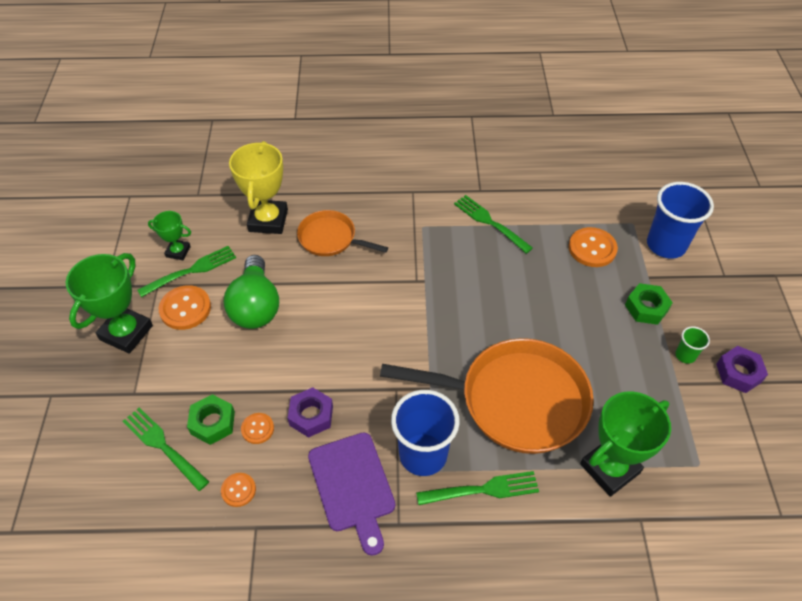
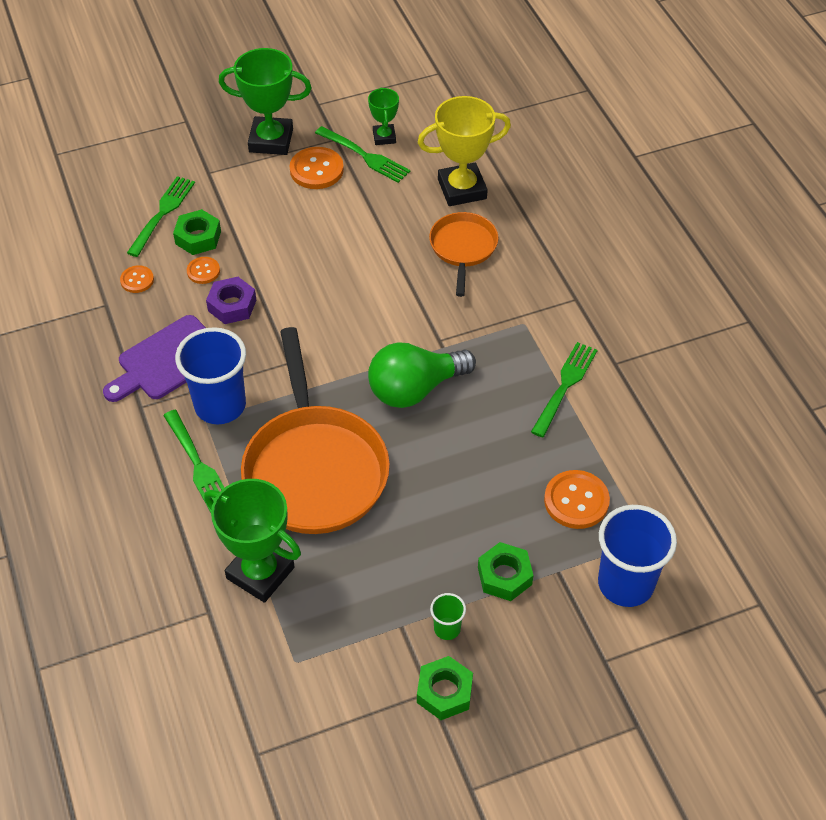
camera: 70 degrees right, 0 degrees up
(256, 306) = (343, 220): green light bulb -> green light bulb (415, 389)
(738, 373) = (444, 692): purple nut -> green nut

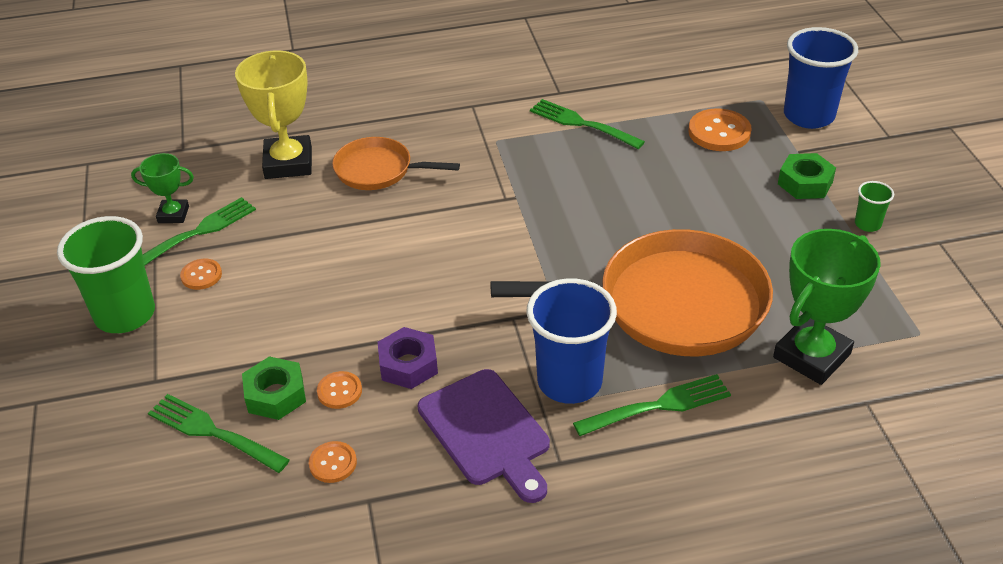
camera: 80 degrees left, 10 degrees down
(271, 140) = (125, 314): green trophy -> green cup
(316, 170) = (201, 275): orange button -> orange button, size x0.58
(415, 389) = (569, 221): green light bulb -> none
(444, 692) = (937, 232): green nut -> none

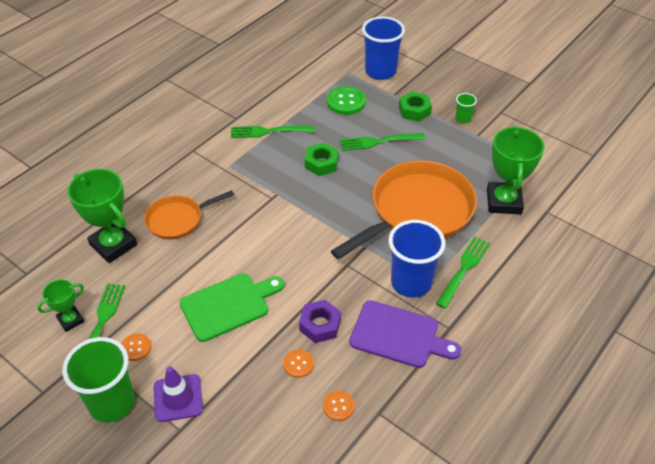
camera: 40 degrees left, 5 degrees up
(186, 348) = (178, 398): none -> purple traffic cone
(214, 433) = (252, 435): green fork -> green fork (379, 141)
(275, 395) = (264, 390): green nut -> green nut (321, 163)
(288, 163) = (113, 245): yellow trophy -> green trophy
(334, 286) = (228, 305): none -> green cutting board
(719, 132) = (346, 102): orange button -> green button

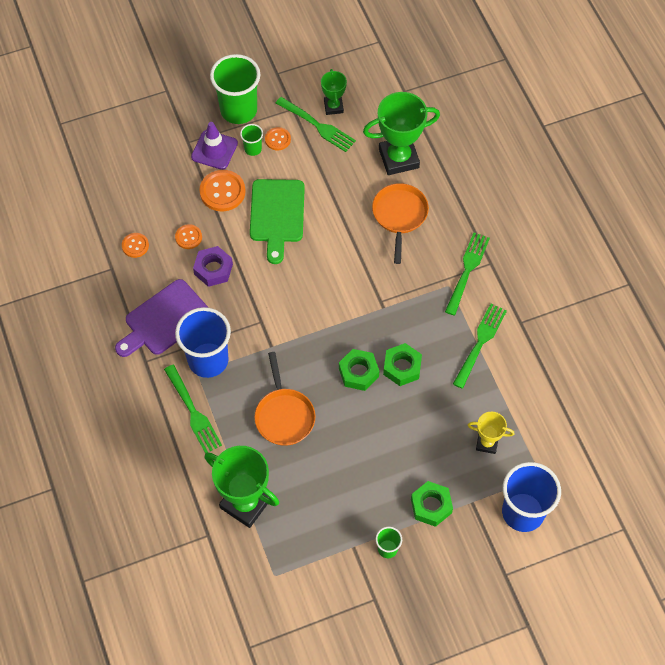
camera: 120 degrees right, 15 degrees up
(159, 363) = (253, 149): none -> green cup
(227, 363) = (222, 192): none -> orange button
(345, 185) = (358, 372): none -> green nut
(346, 102) = (487, 443): green button -> yellow trophy
(379, 141) = (402, 439): green fork -> green fork (467, 271)
(417, 211) = (284, 416): orange pan -> orange pan, size x0.53

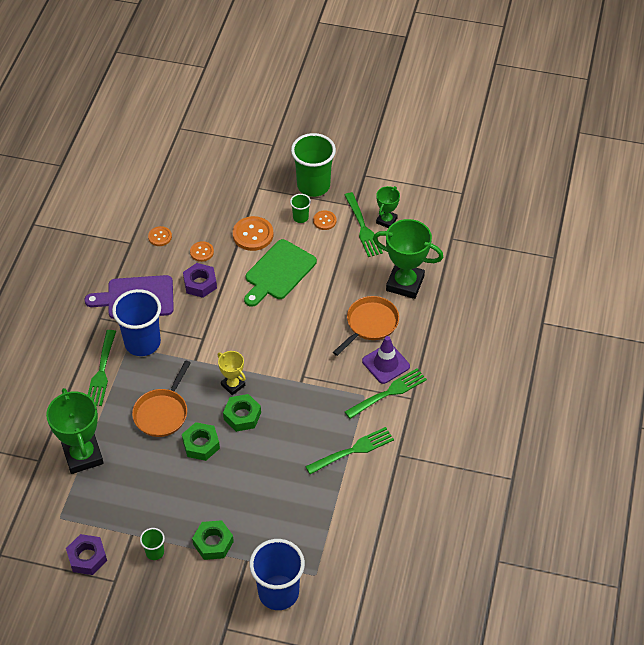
camera: 35 degrees right, 10 degrees down
(214, 150) = (272, 203): purple traffic cone -> purple traffic cone (385, 364)
(331, 595) = (87, 557): none -> purple nut
(402, 367) = (278, 432): green nut -> green nut (201, 444)
(487, 443) = (294, 525): yellow trophy -> yellow trophy (233, 385)

